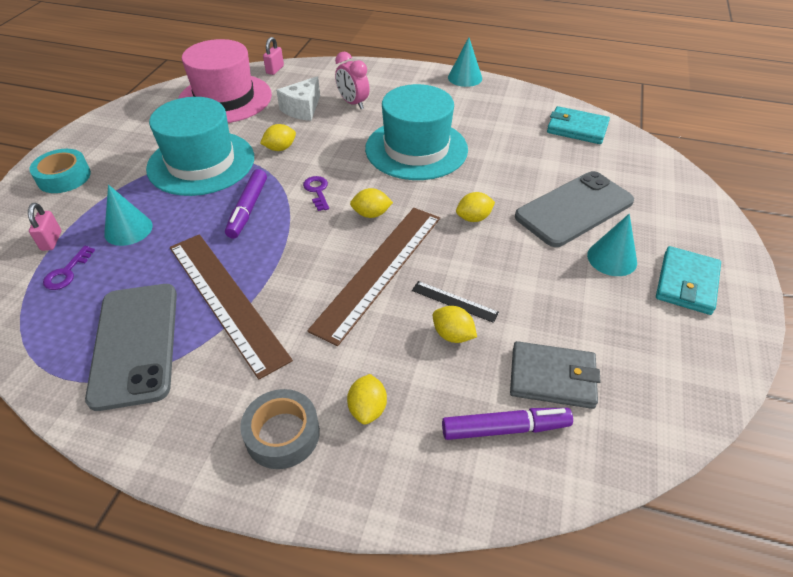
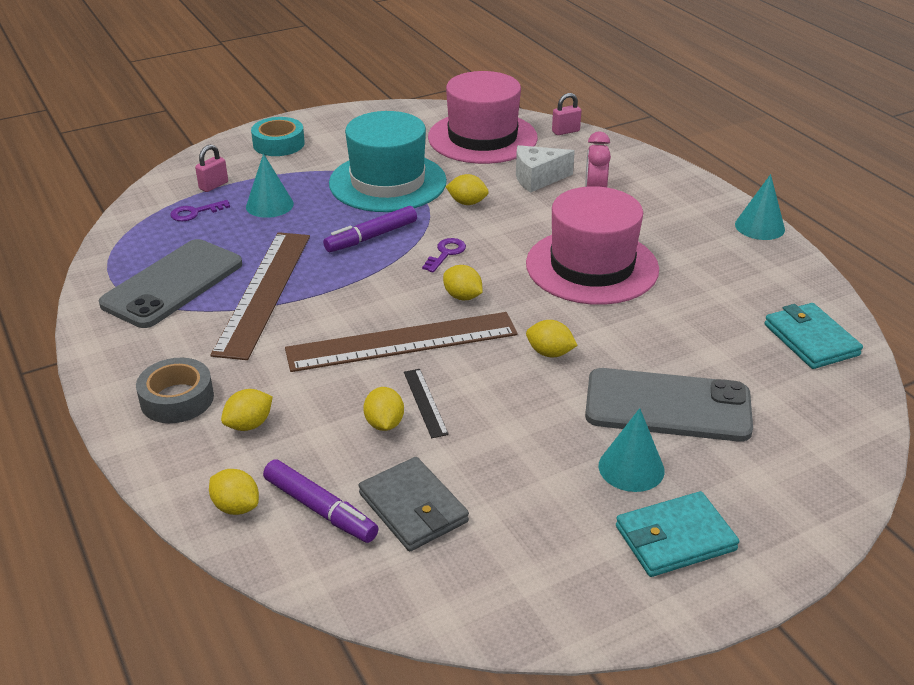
camera: 45 degrees right, 10 degrees down
(416, 149) = (592, 266): turquoise hat -> pink hat
(452, 478) = (236, 507): none -> yellow lemon

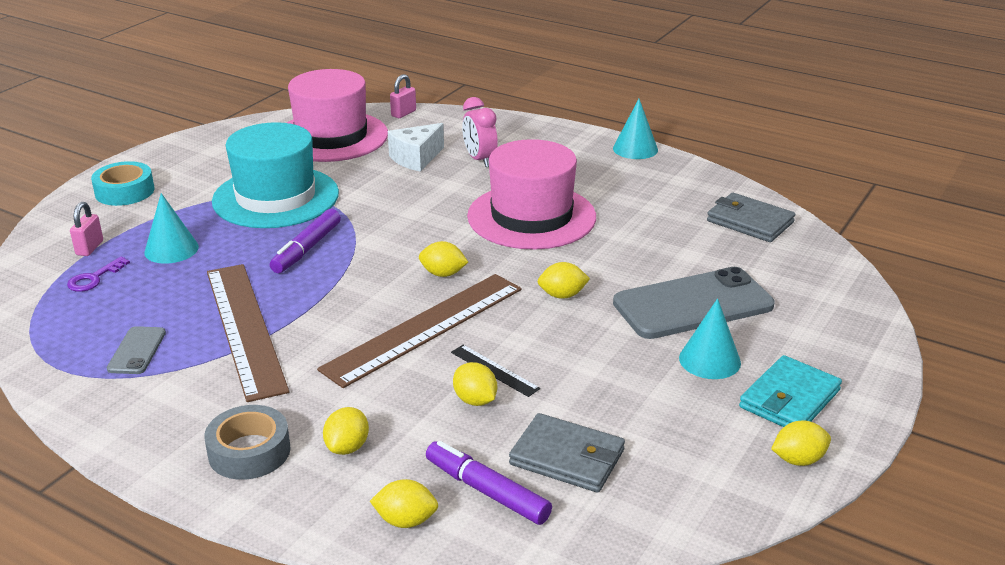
camera: 30 degrees left, 5 degrees down
(173, 284) = (137, 351): grey phone -> grey phone, size x0.47
(320, 509) = (487, 491): purple marker -> purple marker turned 150 degrees counterclockwise
(446, 253) = (392, 243): purple key -> none
(467, 203) = (371, 195): yellow lemon -> yellow lemon (798, 460)
(811, 339) = (749, 221): turquoise wallet -> grey wallet

